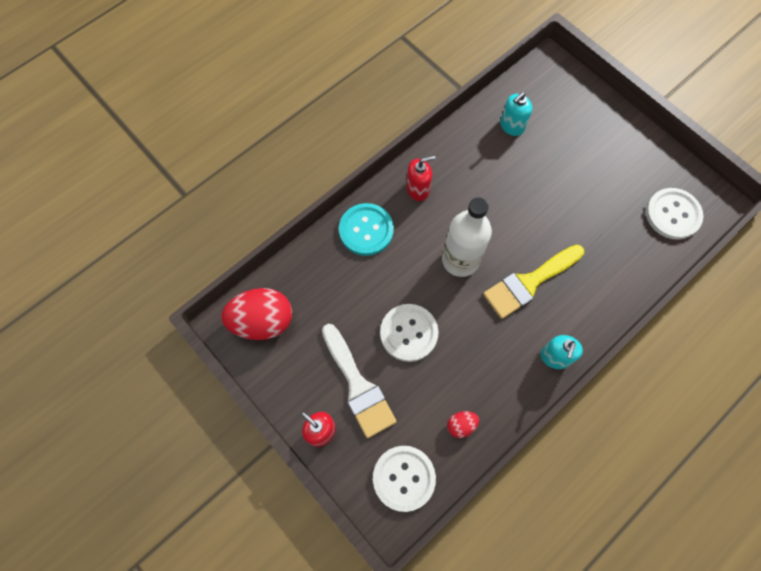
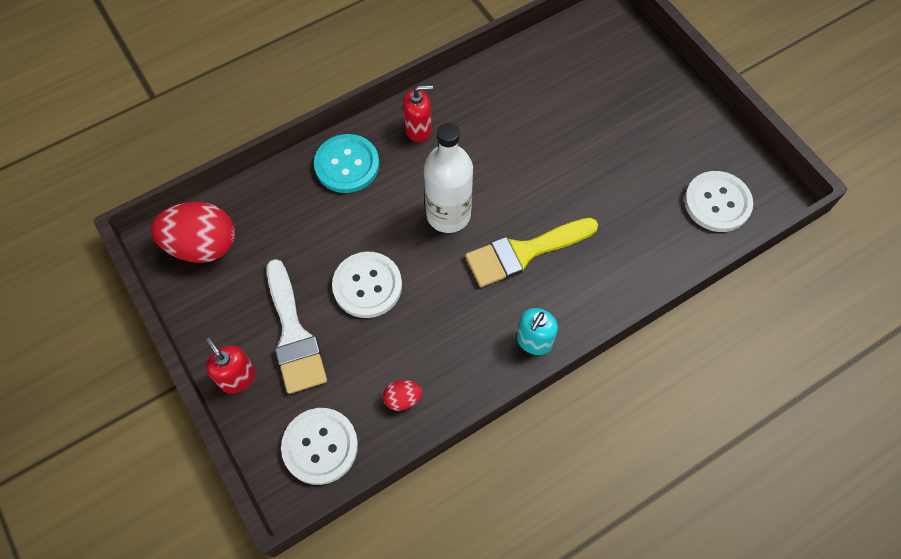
camera: 10 degrees right, 5 degrees down
(511, 126) = (546, 76): turquoise soap dispenser -> none

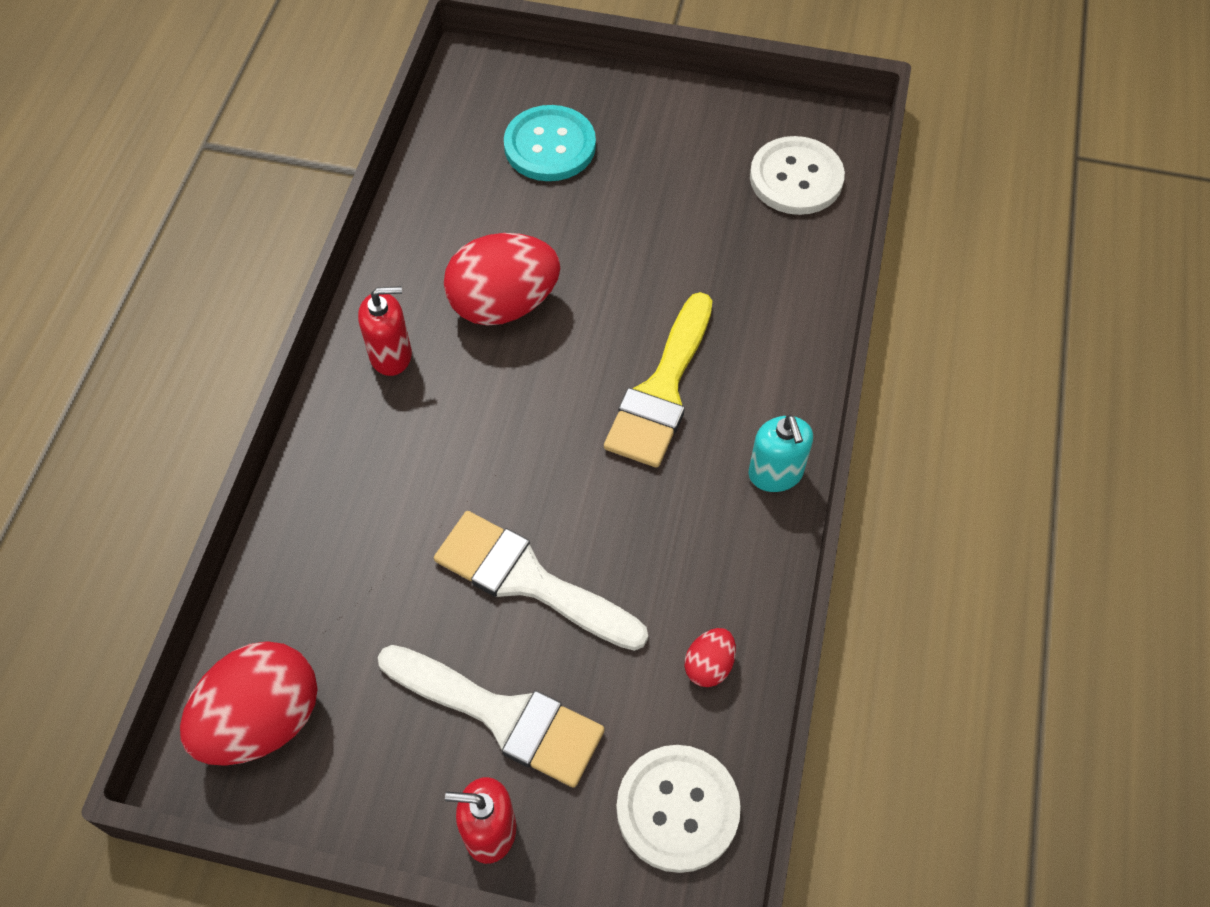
camera: 45 degrees left, 5 degrees down
(347, 165) = (347, 465): turquoise button -> turquoise button (550, 146)
(367, 286) = (528, 580): white button -> white brush
(418, 129) = (391, 355): red soap dispenser -> red soap dispenser turned 45 degrees clockwise
(448, 214) = (533, 420): white bottle -> none
(495, 147) = (504, 304): none -> red egg

